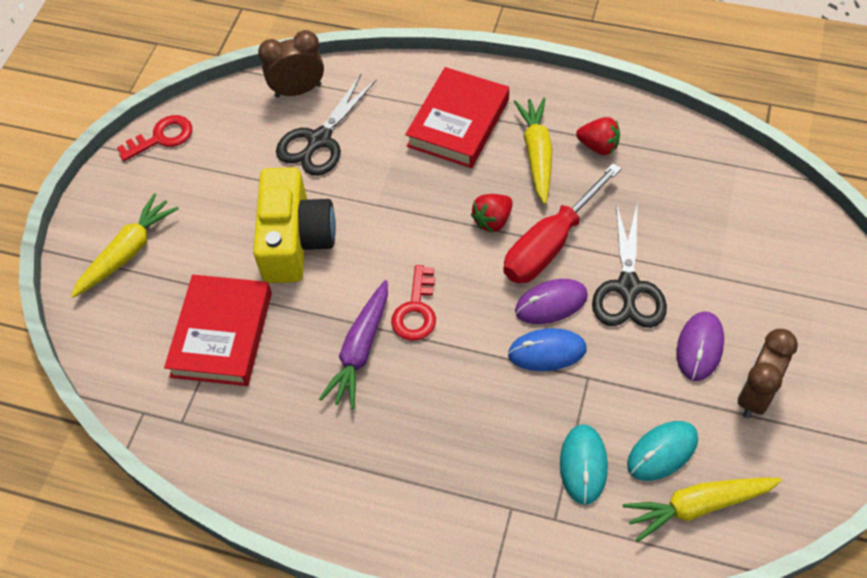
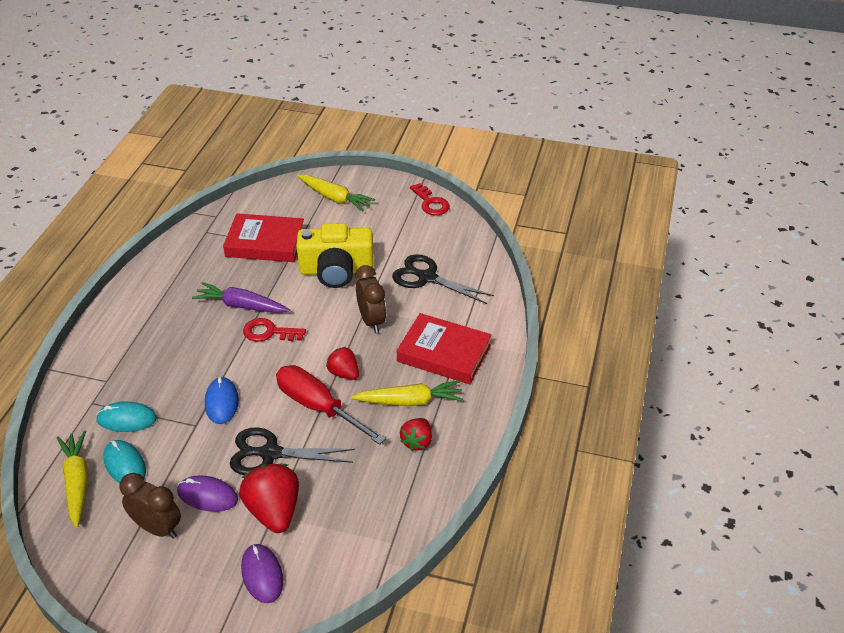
camera: 85 degrees right, 15 degrees down
(298, 90) = (476, 264): brown clock -> brown clock (371, 321)
(551, 303) = (263, 406): purple mouse -> purple mouse (262, 574)
(713, 276) = (274, 511): none -> red strawberry

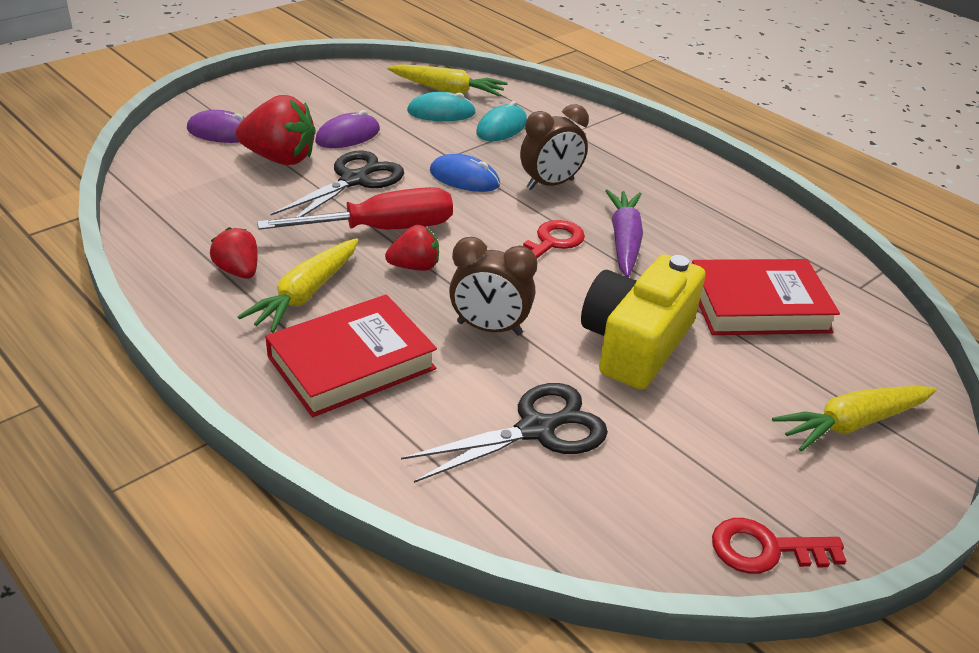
camera: 120 degrees right, 5 degrees down
(157, 528) = (344, 106): brown clock -> brown clock (550, 184)
(241, 306) = (624, 241): purple carrot -> purple carrot turned 45 degrees counterclockwise
(265, 243) = (758, 305): red book -> red book turned 45 degrees clockwise

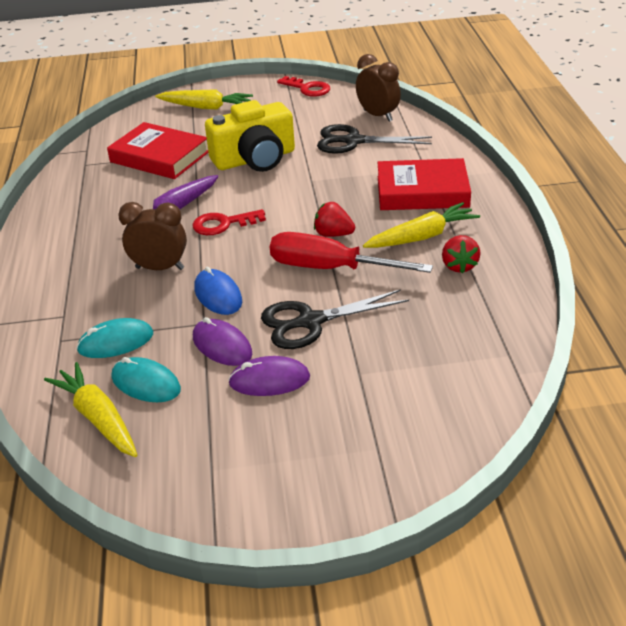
camera: 140 degrees left, 0 degrees up
(222, 132) = (393, 430): purple mouse -> purple mouse (222, 346)
(280, 158) = (357, 370): red strawberry -> none
(489, 328) = (326, 187): brown clock -> brown clock (378, 116)

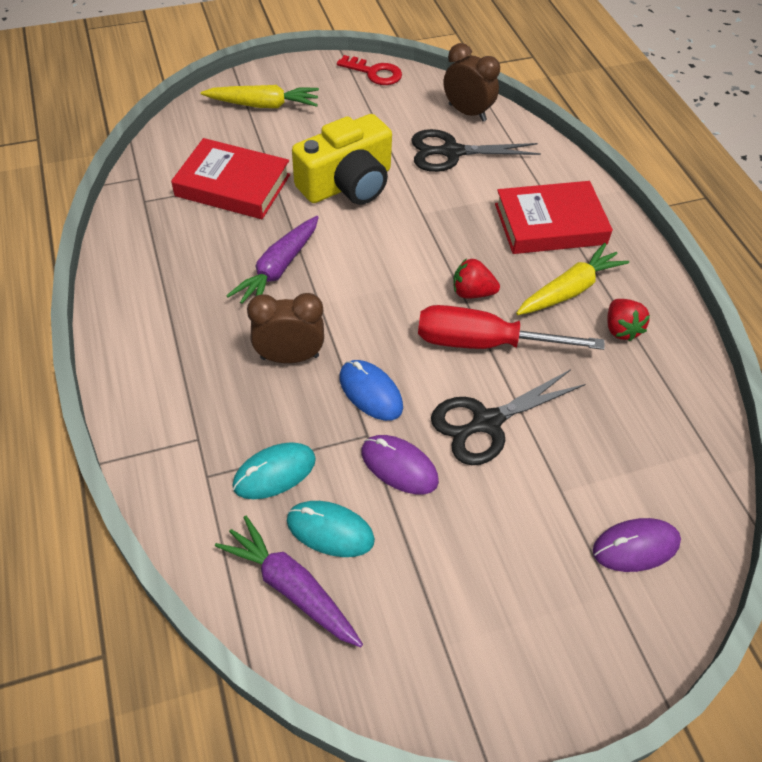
camera: 15 degrees left, 15 degrees up
(98, 418) = (291, 587): yellow carrot -> purple carrot
(223, 224) = (342, 285): red key -> none
(269, 380) = (468, 511): purple mouse -> purple mouse (636, 547)

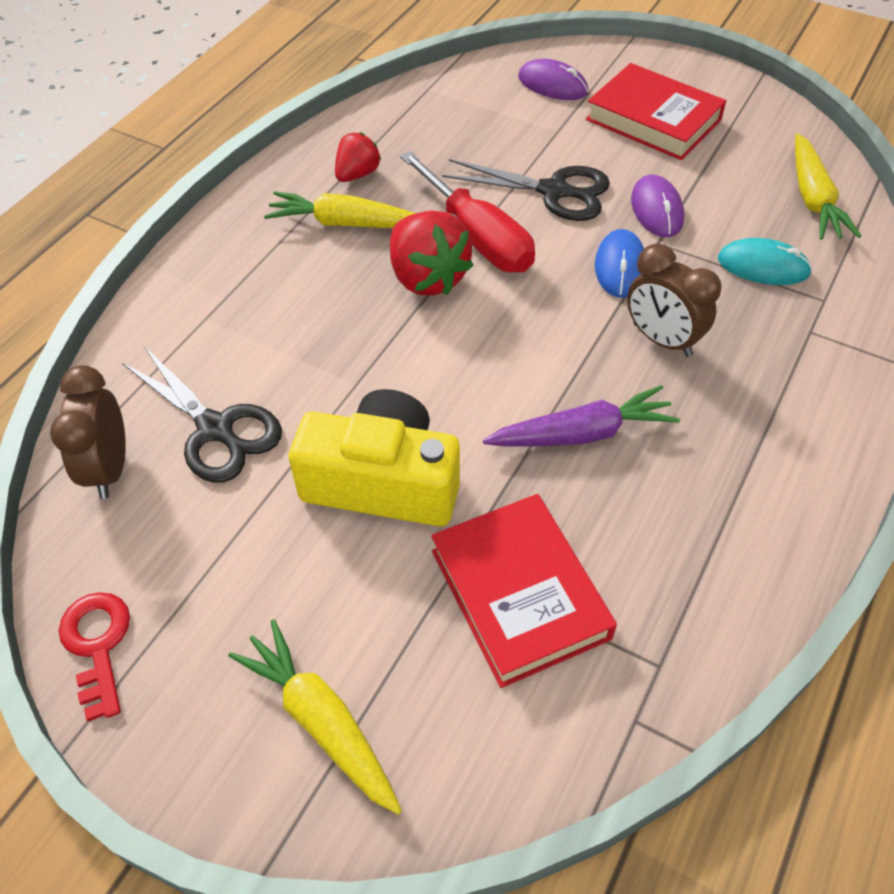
camera: 130 degrees left, 0 degrees up
(291, 587) = (813, 199): purple carrot -> yellow carrot
(330, 530) = (752, 209): turquoise mouse -> none
(472, 292) = (427, 278): red strawberry -> red strawberry, size x1.70
(550, 224) = (262, 281): red book -> red book (653, 120)

